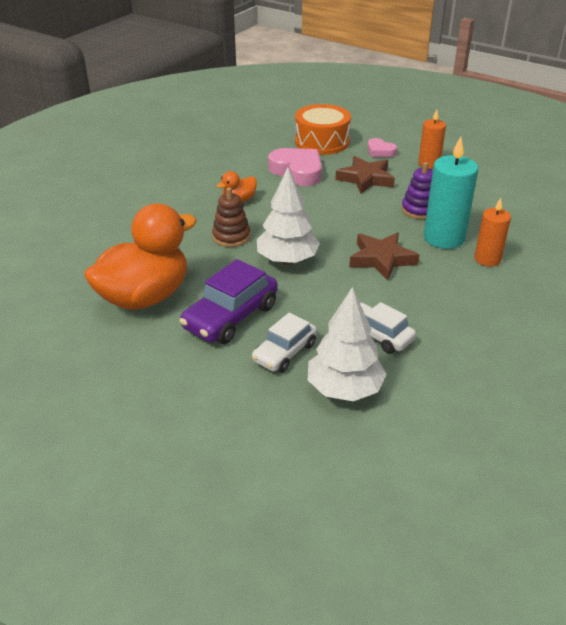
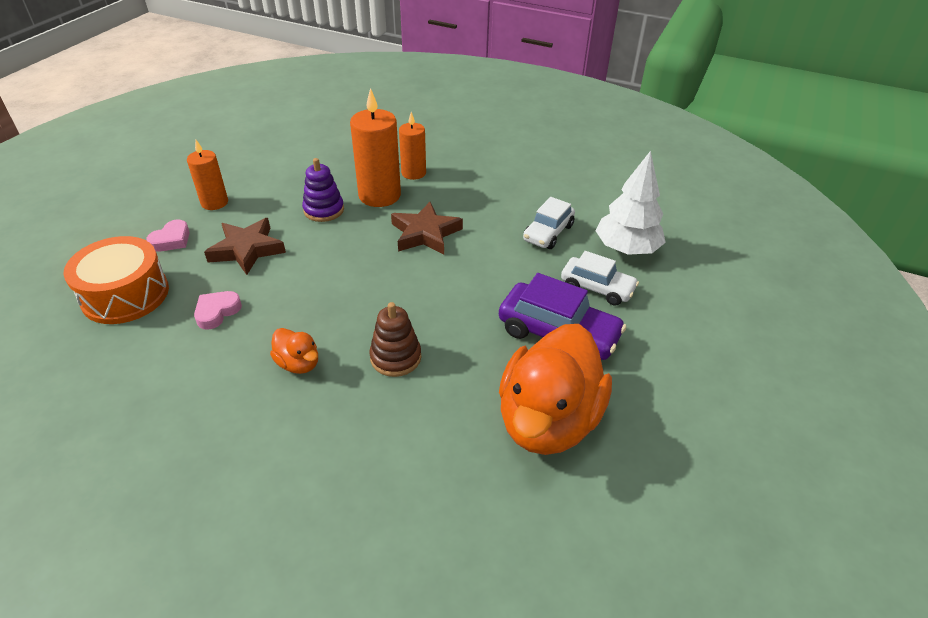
camera: 100 degrees left, 5 degrees up
(145, 297) = (548, 420): orange duck -> orange duck turned 105 degrees counterclockwise
(287, 260) = (440, 301): white tree -> none
(297, 171) = (217, 312): pink heart -> pink heart, size x0.55
(444, 238) = (379, 195): turquoise candle -> orange candle

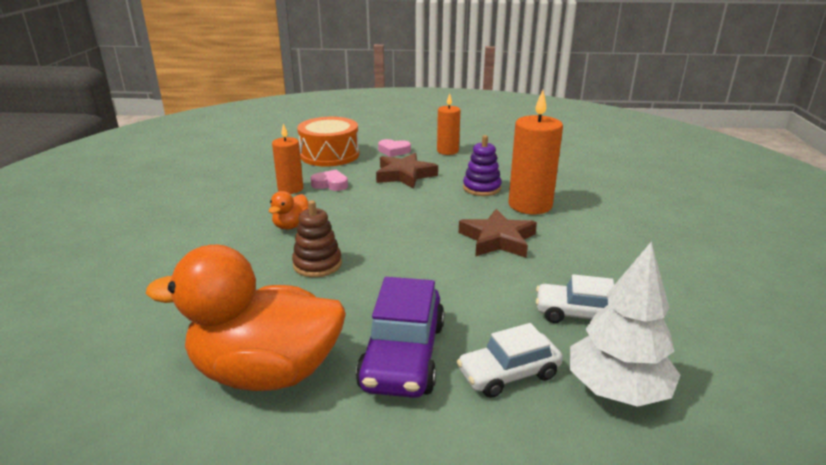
camera: 70 degrees right, 15 degrees down
(413, 173) = (586, 212): orange candle -> orange candle (290, 189)
(597, 288) = (508, 374): white car -> white car turned 60 degrees clockwise

